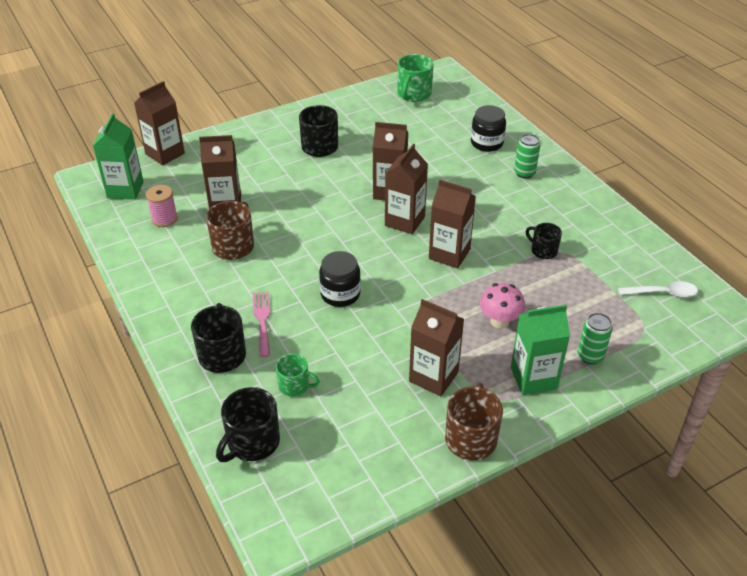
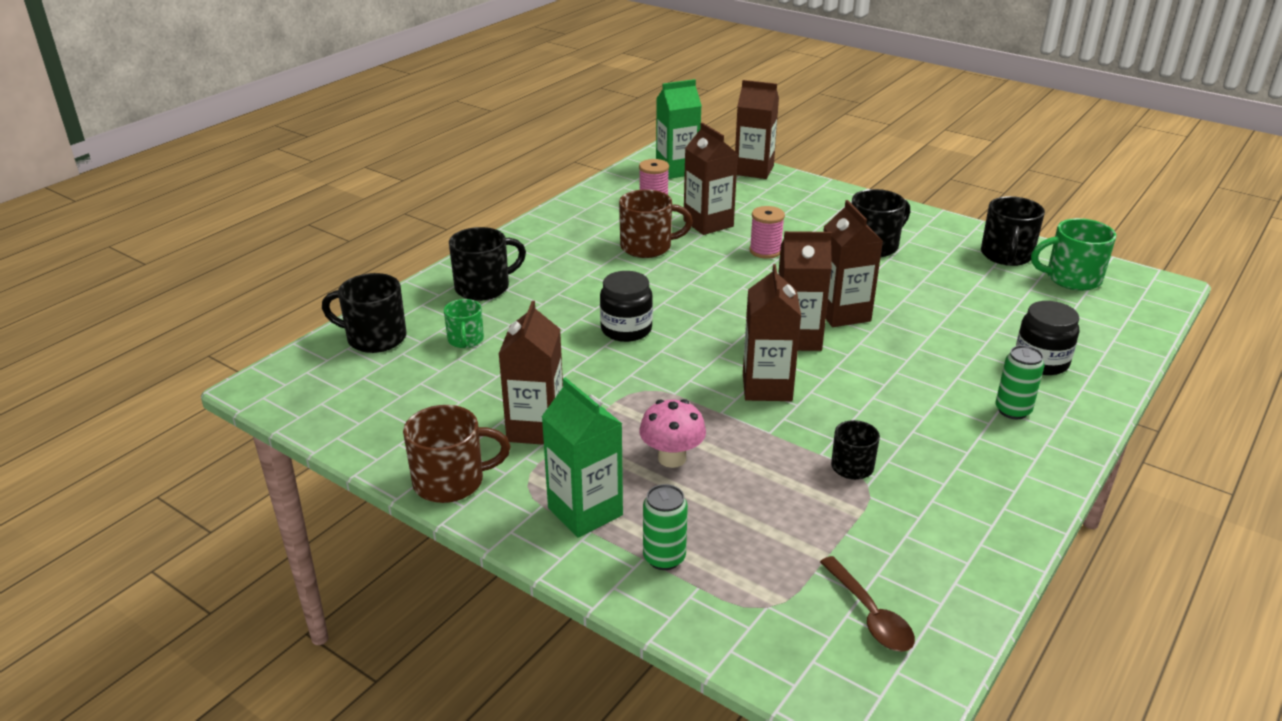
camera: 65 degrees right, 10 degrees down
(262, 320) = (548, 295): pink fork -> none
(287, 193) = (765, 251): none -> pink spool
(372, 104) = (1006, 255): none -> black mug
(662, 293) = (870, 615): white spoon -> brown spoon

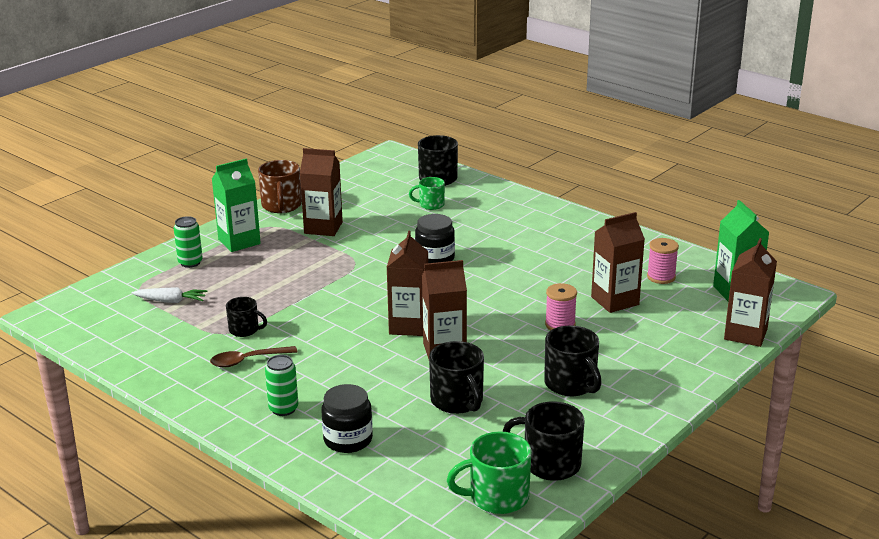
camera: 95 degrees right, 5 degrees down
(484, 287) = (502, 208): black mug -> black mug (457, 401)
(647, 247) = (567, 271): brown mug -> none
(672, 458) = (277, 269): pink mushroom -> none
(767, 387) = (345, 307): brown carton -> none
(795, 557) = (171, 301): none -> white carrot
(870, 615) = (114, 319): brown spoon -> brown spoon (247, 360)
(1071, 278) = (497, 497): green mug -> green mug turned 105 degrees counterclockwise

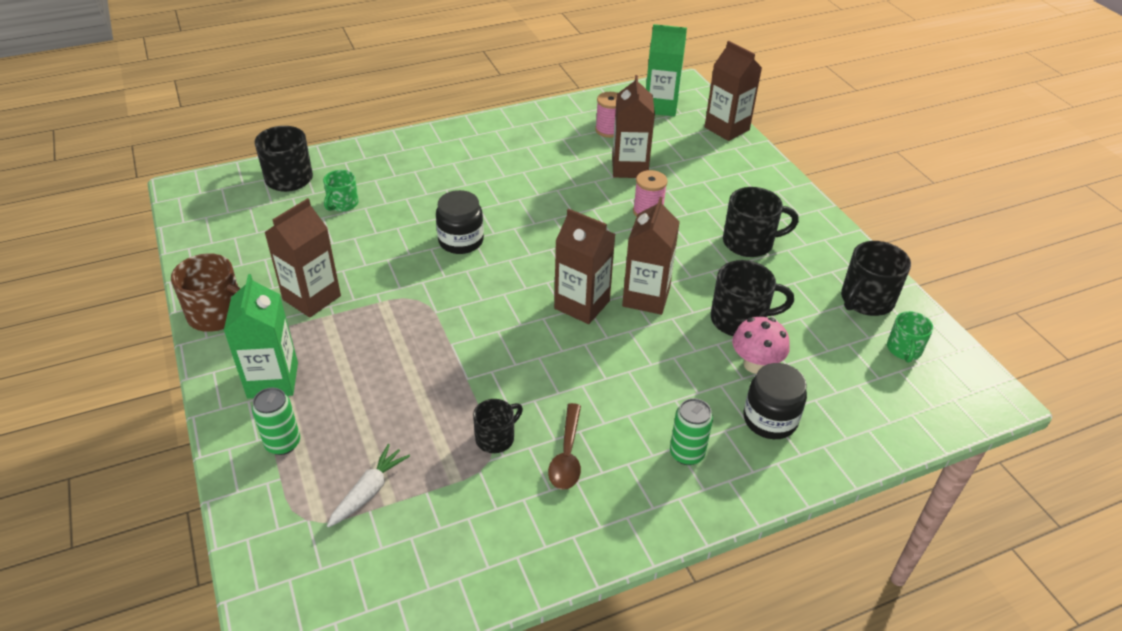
camera: 65 degrees left, 15 degrees up
(407, 420) = (755, 364): none -> pink mushroom
(497, 497) = (904, 350): green mug -> green mug, size x0.62

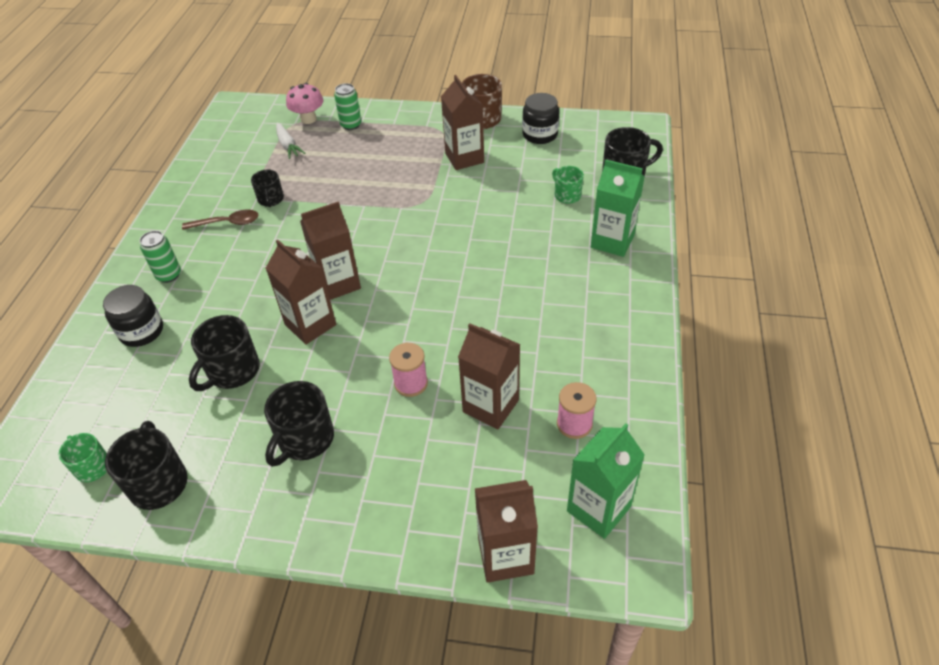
camera: 125 degrees right, 5 degrees up
(273, 380) = (402, 130): green carton -> green carton (612, 241)
(461, 241) = (468, 244): black jar -> black jar (540, 135)
(567, 455) = (227, 223): brown spoon -> brown spoon turned 135 degrees clockwise
(755, 364) = (187, 353): pink mushroom -> pink mushroom (308, 119)

